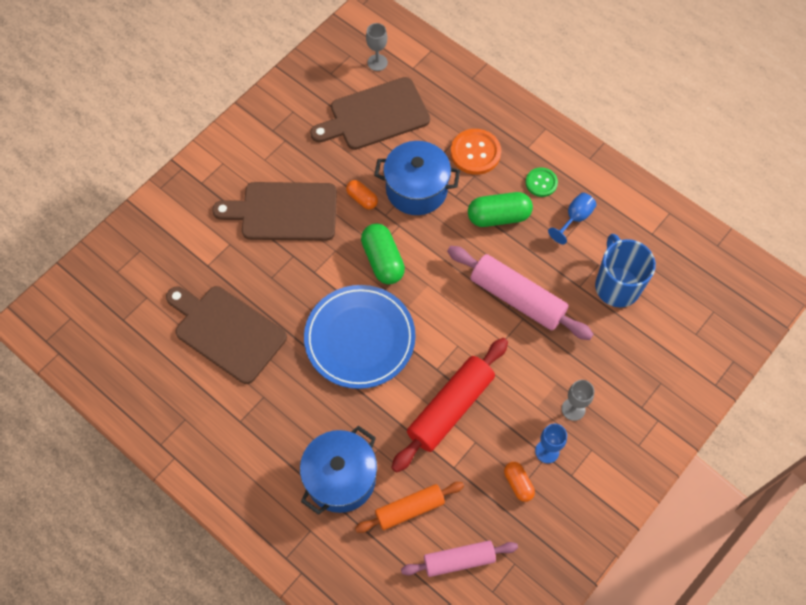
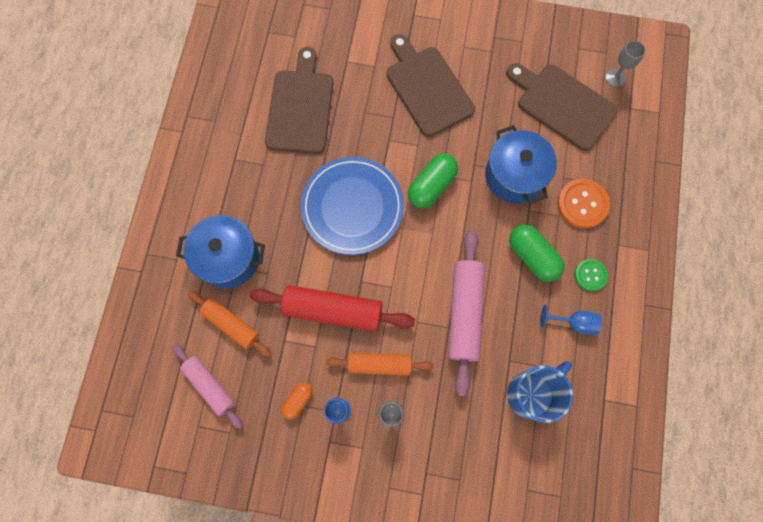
camera: 60 degrees right, 10 degrees up
(362, 199) = (477, 139): orange capsule -> none
(524, 394) = (379, 364): none -> orange rolling pin

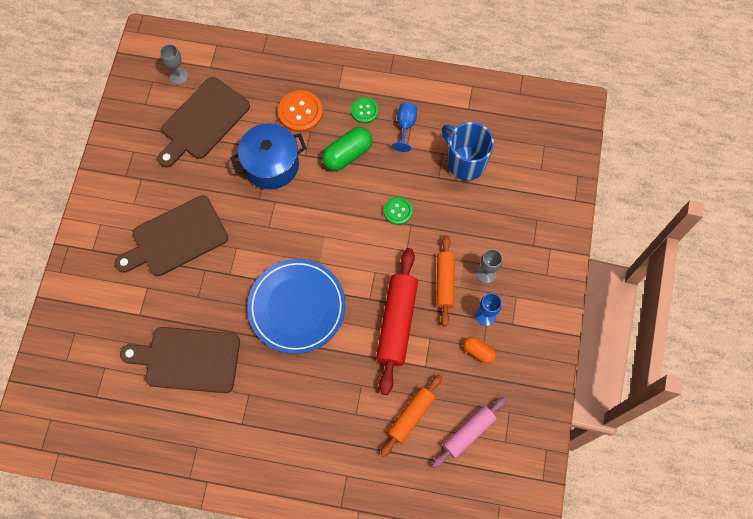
camera: 90 degrees left, 5 degrees down
(229, 258) = (346, 423): blue pot -> none
(431, 186) = (278, 236): green capsule -> none
(464, 313) = (398, 211): pink rolling pin -> green button

